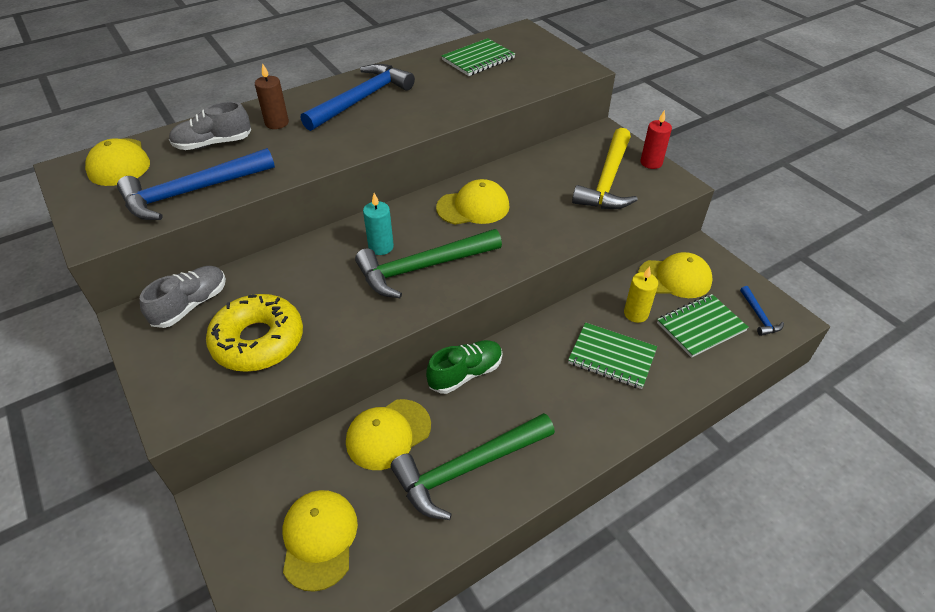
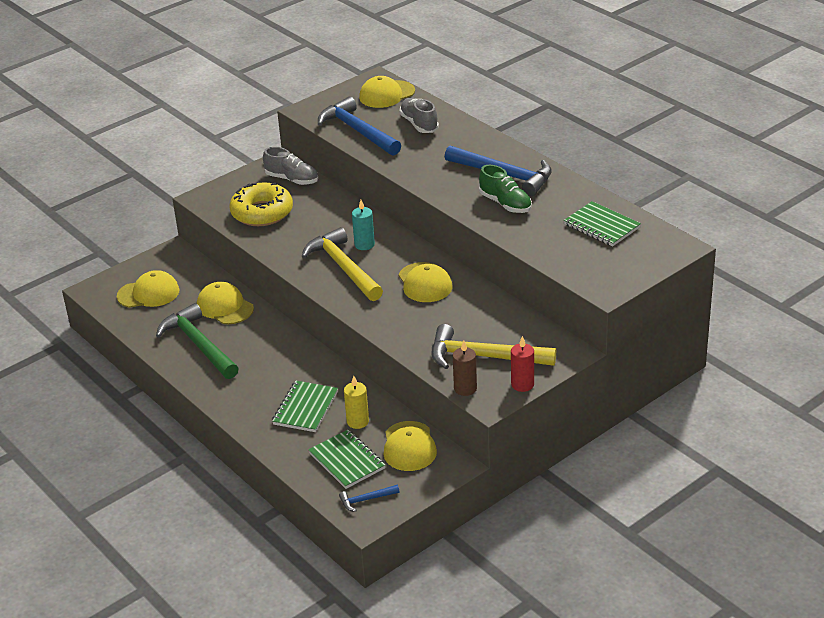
camera: 85 degrees right, 10 degrees down
(277, 123) = (455, 144): brown candle -> brown candle (465, 388)
(422, 267) = (343, 267): green hammer -> yellow hammer
(465, 374) = (281, 334): green shoe -> green shoe (505, 204)

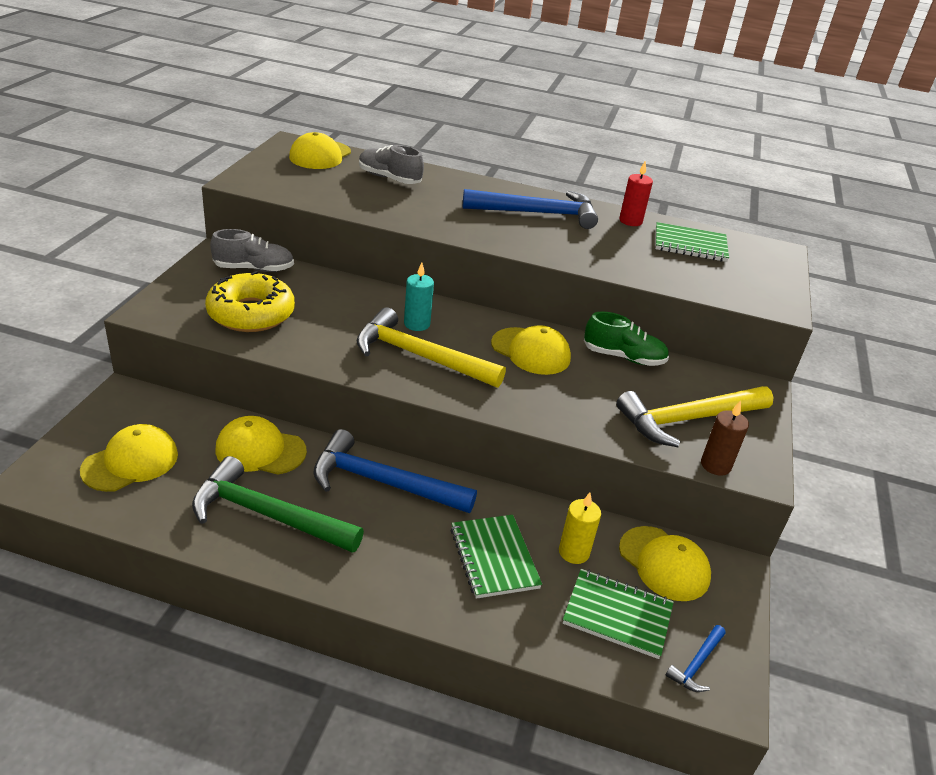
camera: 40 degrees left, 0 degrees up
(358, 131) = (327, 194): blue hammer -> blue hammer (383, 482)
(505, 204) = (574, 240): green shoe -> green shoe (623, 357)
(522, 384) = (763, 440): red candle -> red candle (630, 221)

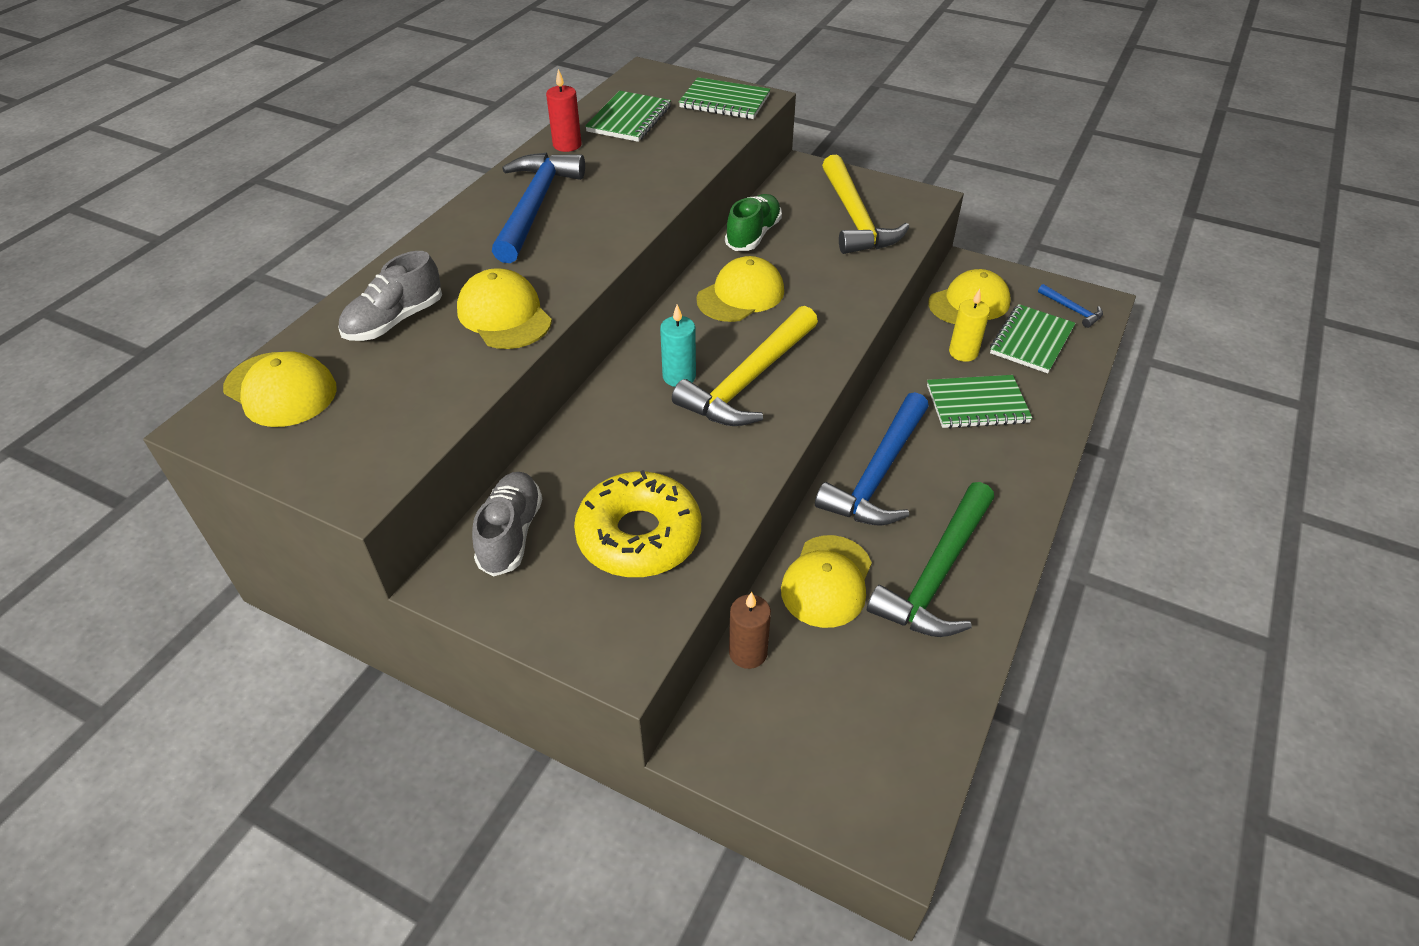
camera: 75 degrees left, 10 degrees up
(130, 462) = (853, 719): yellow cap -> yellow cap (504, 315)
(715, 465) = (918, 218): brown candle -> brown candle (748, 652)
(758, 289) = (724, 102): none -> green notebook

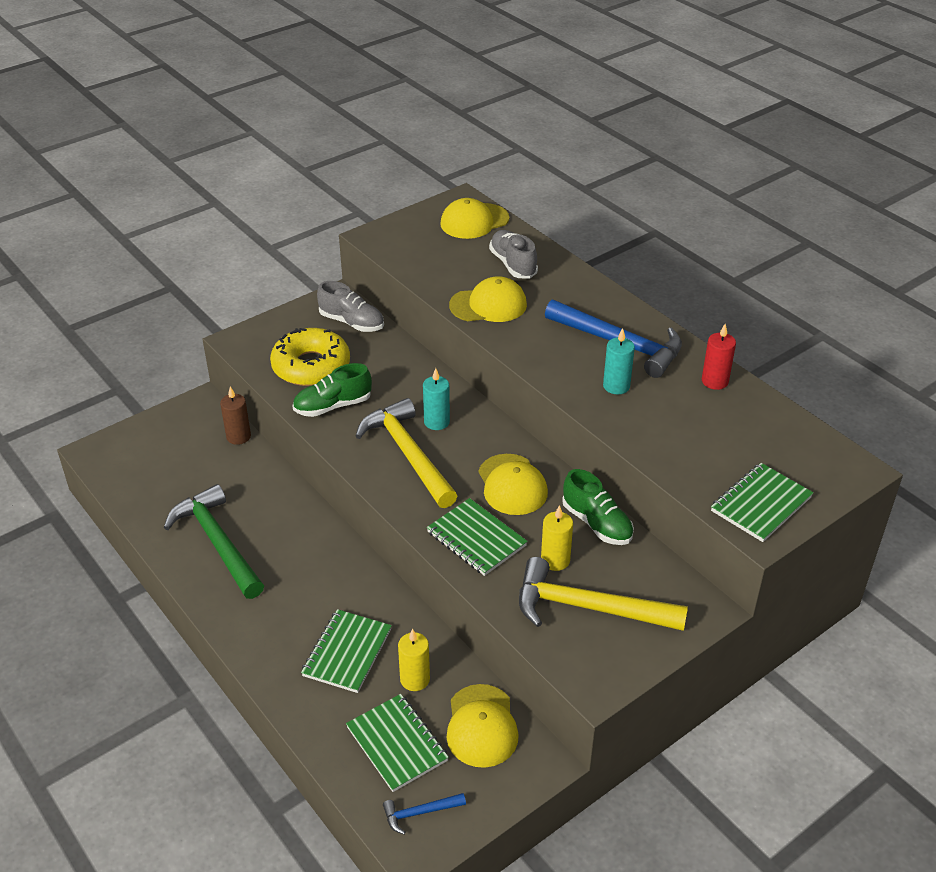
camera: 115 degrees right, 5 degrees down
(612, 194) = (616, 386): none -> turquoise candle
(629, 119) = (749, 429): green notebook -> green notebook (476, 539)
(708, 477) = (333, 406): none -> green shoe
(818, 246) = (555, 560): none -> yellow candle
(827, 581) = (256, 488): yellow cap -> none
(878, 474) = (322, 553): blue hammer -> none

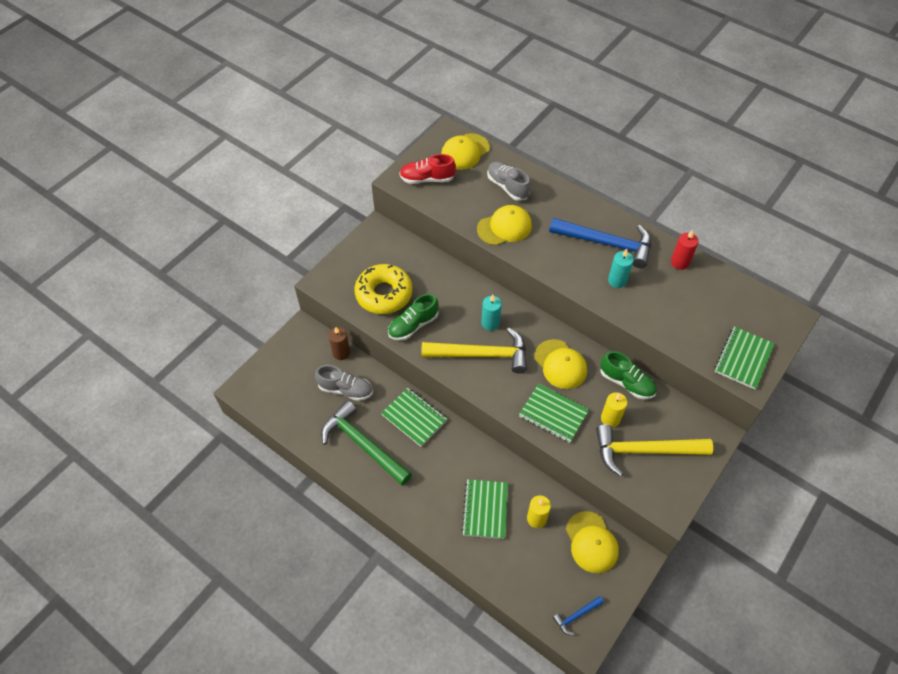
camera: 15 degrees left, 15 degrees up
(352, 322) = (397, 248): grey shoe -> grey shoe (345, 389)
(397, 744) = (543, 570): green notebook -> green notebook (414, 418)
(408, 454) = (481, 355): yellow hammer -> yellow hammer turned 135 degrees clockwise
(411, 241) = (427, 179): none -> red shoe

